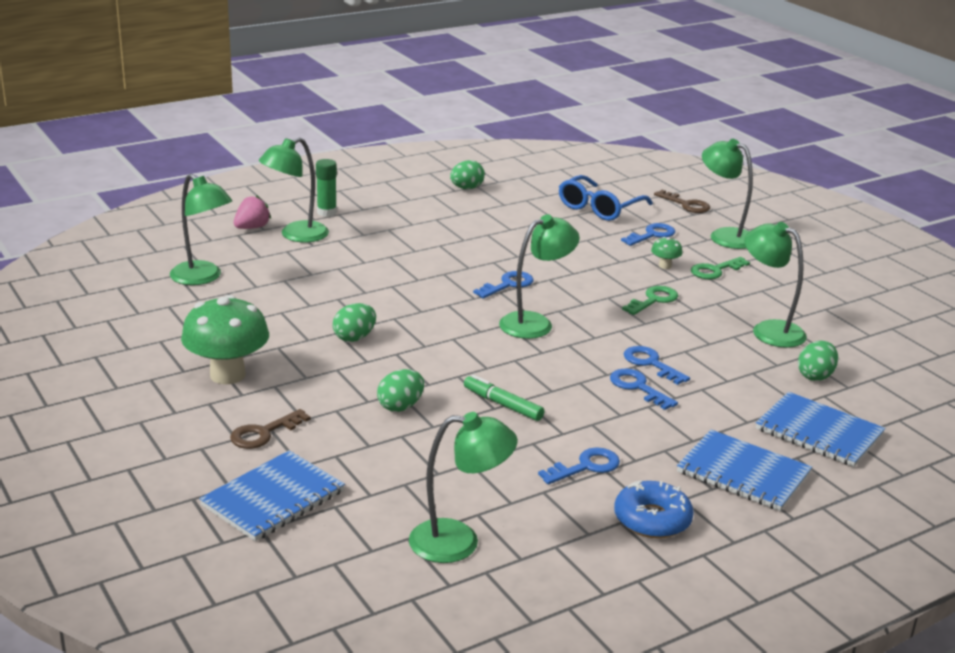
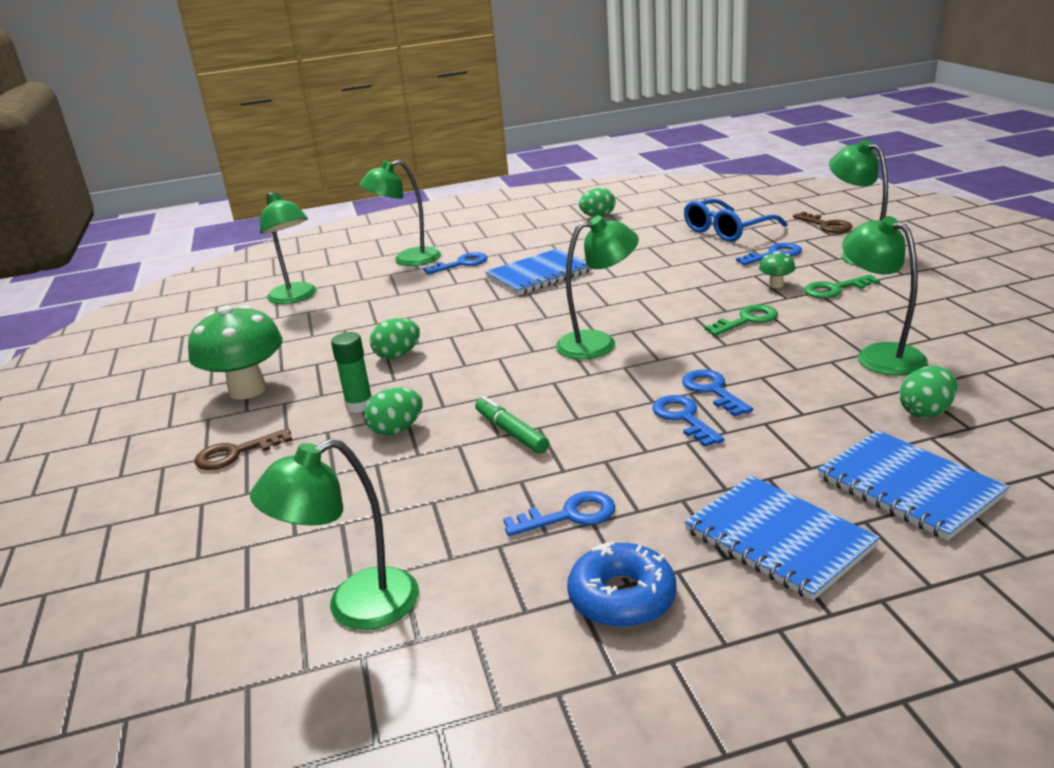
camera: 20 degrees right, 0 degrees up
(252, 227) = (373, 254): pink strawberry -> none
(273, 498) = (188, 531): blue notebook -> blue notebook (539, 274)
(327, 212) = (450, 240): green glue stick -> green glue stick (359, 405)
(459, 542) = (355, 607): green lamp -> green lamp turned 135 degrees clockwise
(508, 285) = (589, 304): blue key -> blue key (461, 264)

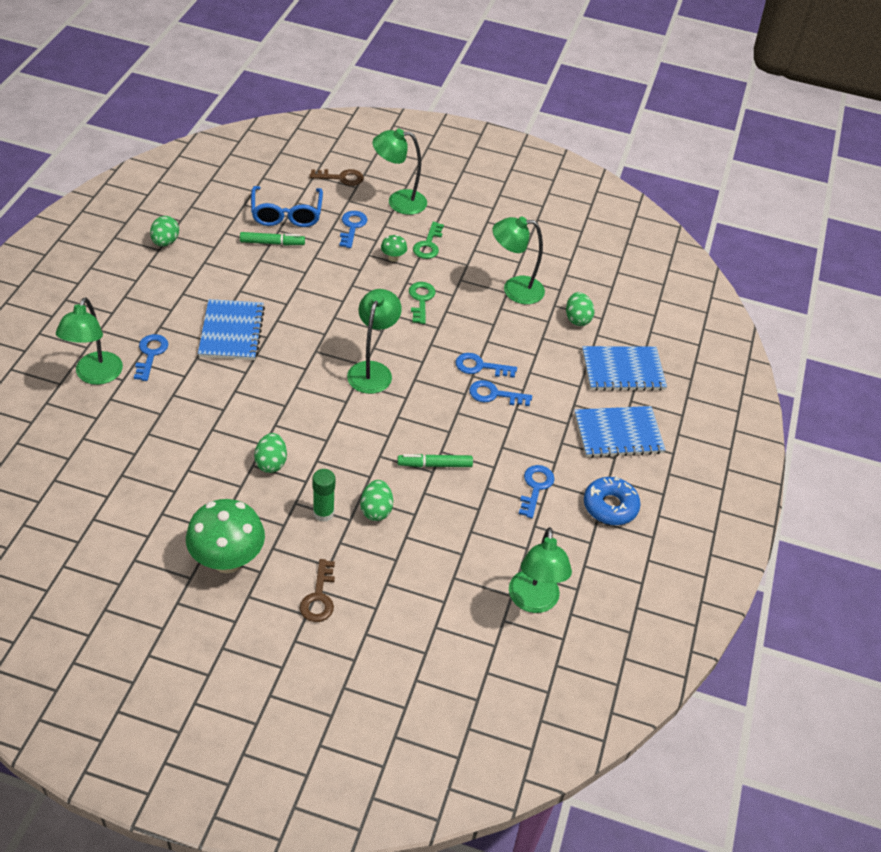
camera: 65 degrees left, 20 degrees up
(296, 298) = (80, 470): green lamp -> none
(679, 241) = (272, 243): none -> green marker

